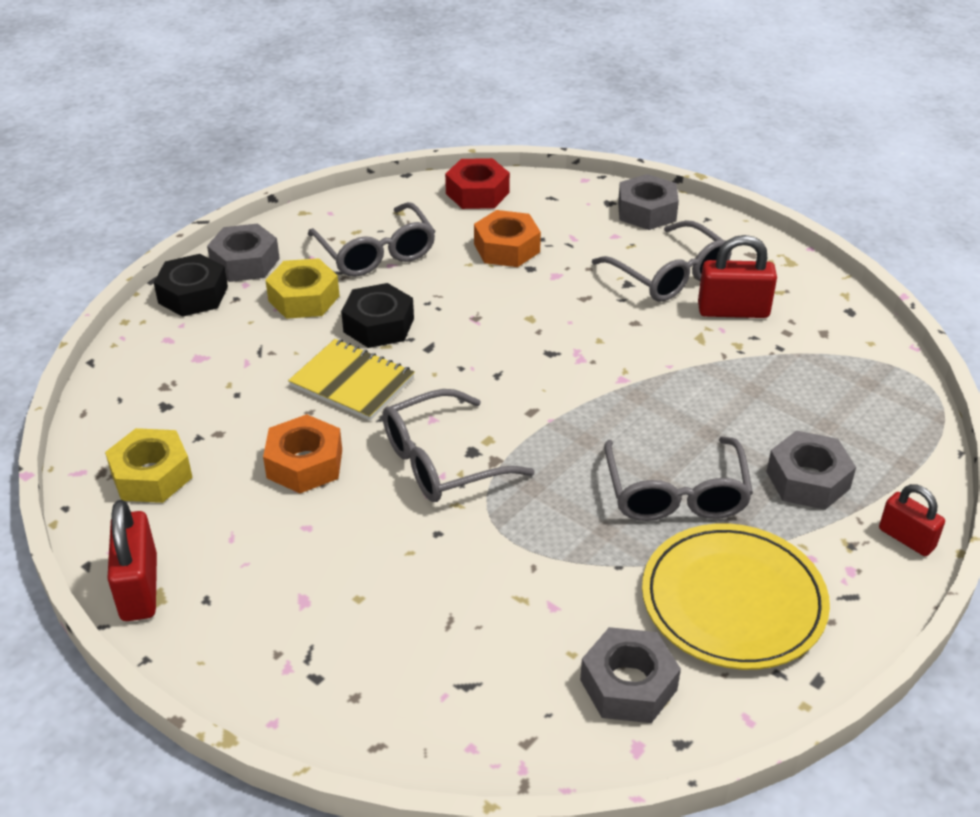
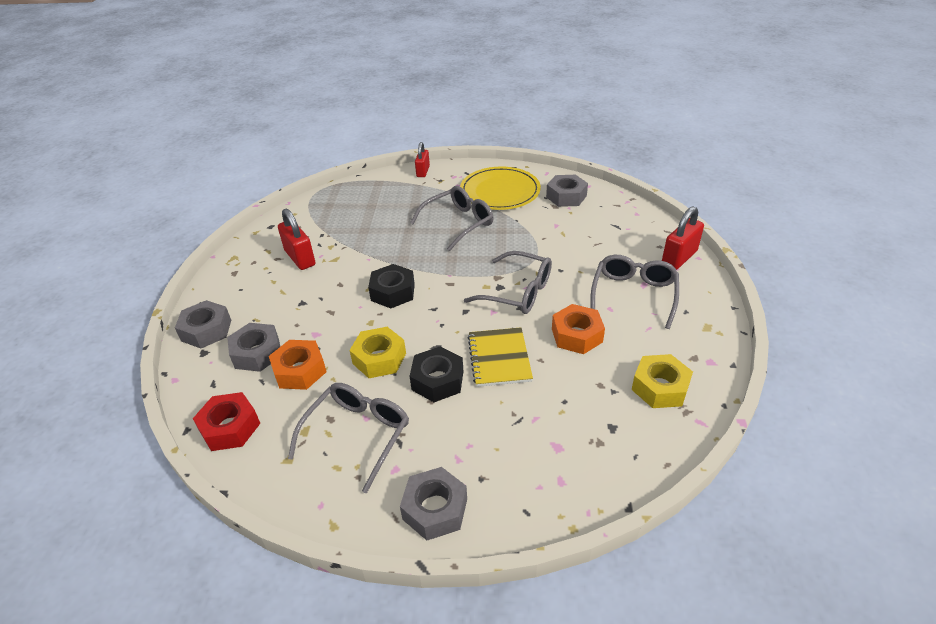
camera: 125 degrees left, 0 degrees up
(139, 588) = (713, 336): red padlock -> red padlock (679, 258)
(193, 295) = (503, 509): black nut -> black nut (393, 292)
(304, 298) = (445, 437): yellow nut -> yellow nut (379, 358)
(669, 275) = (280, 291): grey glasses -> grey glasses (633, 295)
(808, 480) = (413, 198): grey nut -> grey nut (257, 353)

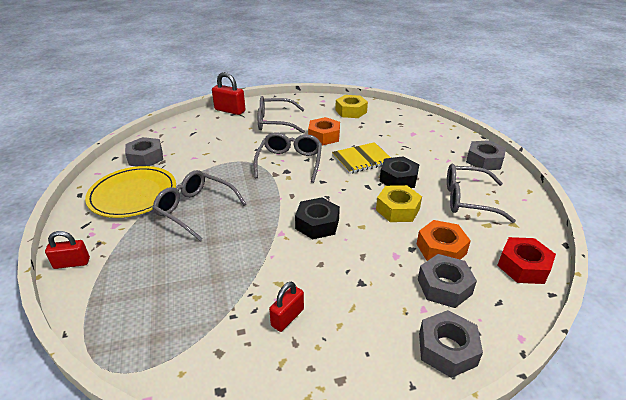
camera: 110 degrees left, 5 degrees down
(300, 258) = (287, 317): red padlock -> red padlock, size x0.66

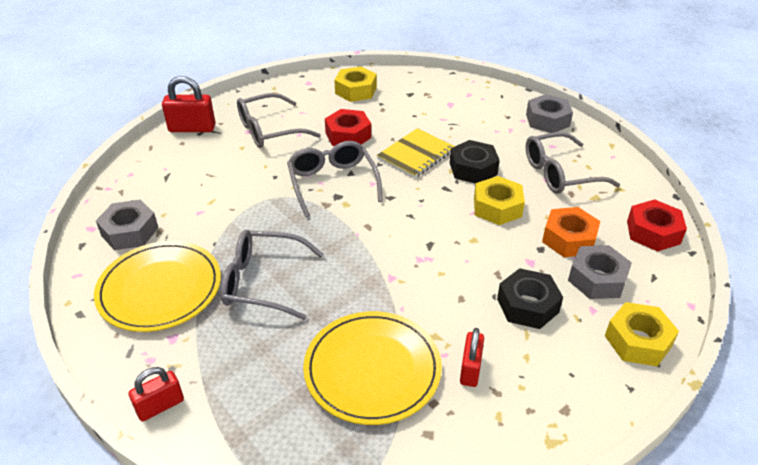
camera: 25 degrees left, 5 degrees up
(217, 290) = (372, 369): none -> yellow plate
(317, 224) = (423, 253): black nut -> black nut (527, 305)
(324, 136) = (348, 135): orange nut -> red nut
(447, 349) = (638, 341): grey nut -> yellow nut

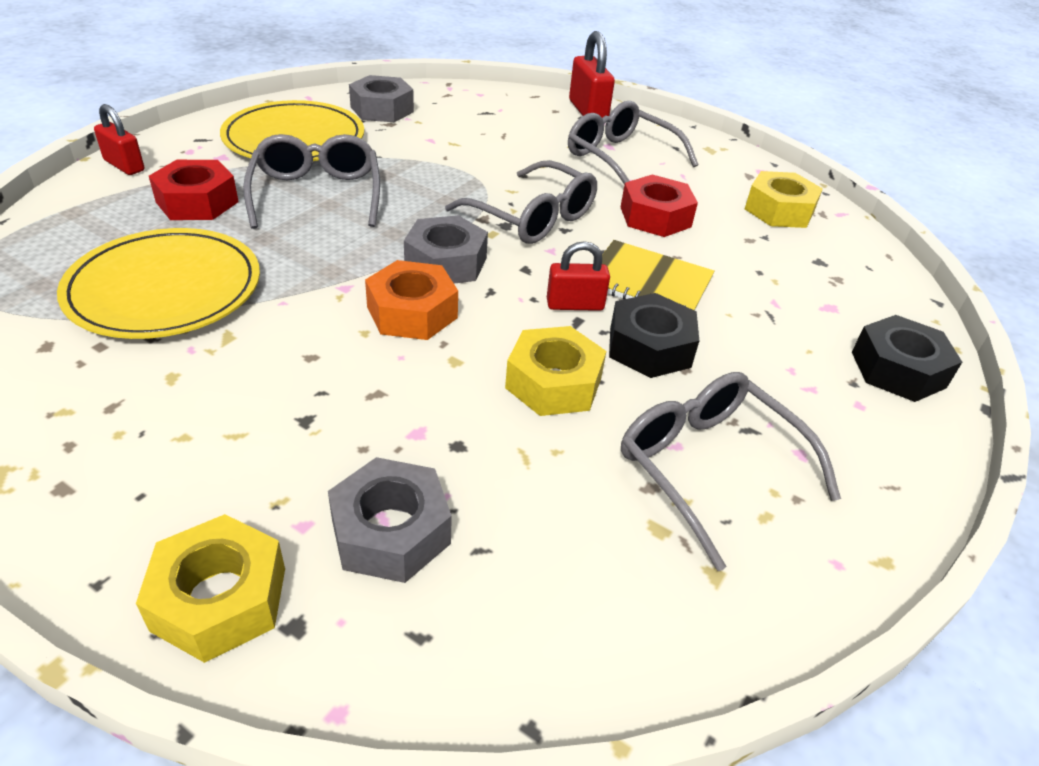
camera: 70 degrees right, 0 degrees up
(332, 183) = (532, 217): grey glasses -> grey glasses turned 75 degrees clockwise
(470, 369) = (159, 376): red padlock -> red padlock (575, 305)
(527, 305) = (303, 433): black nut -> black nut (898, 369)
(547, 120) = (891, 442): grey nut -> grey nut (446, 262)
(569, 239) = (500, 486): orange nut -> orange nut (412, 312)
(653, 232) = (578, 641): red nut -> red nut (197, 202)

